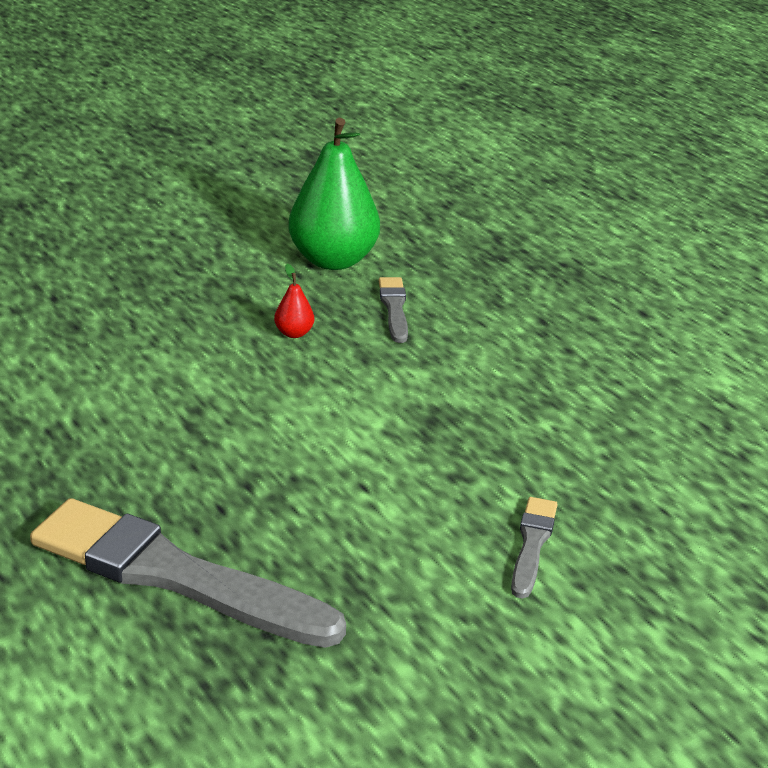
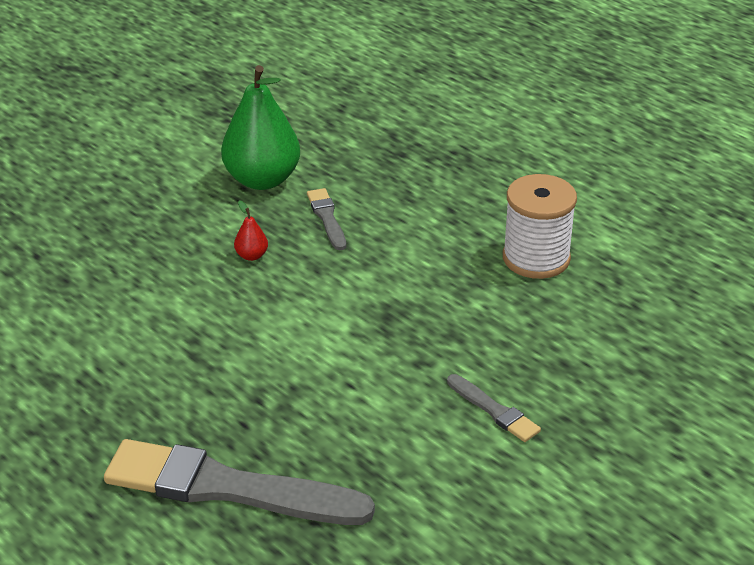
camera: 10 degrees left, 5 degrees up
(532, 544) = (494, 410): grey brush -> grey brush turned 135 degrees clockwise
(631, 386) = (536, 258): none -> white spool

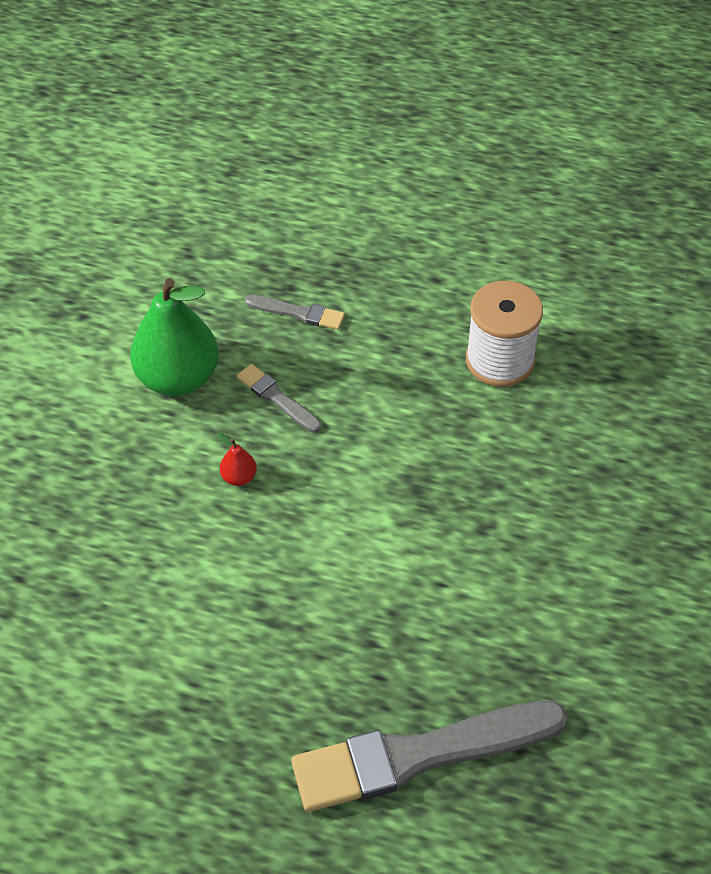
camera: 30 degrees left, 15 degrees up
(494, 410) = (583, 550): grey brush -> grey brush (298, 313)

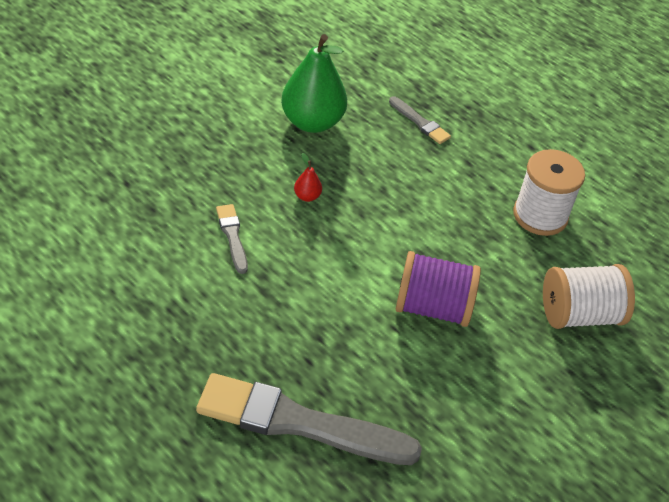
camera: 25 degrees right, 5 degrees down
(277, 398) = (367, 164): grey brush -> grey brush (232, 236)
(463, 536) = (432, 307): none -> purple spool
(612, 457) = (579, 314): none -> white spool

